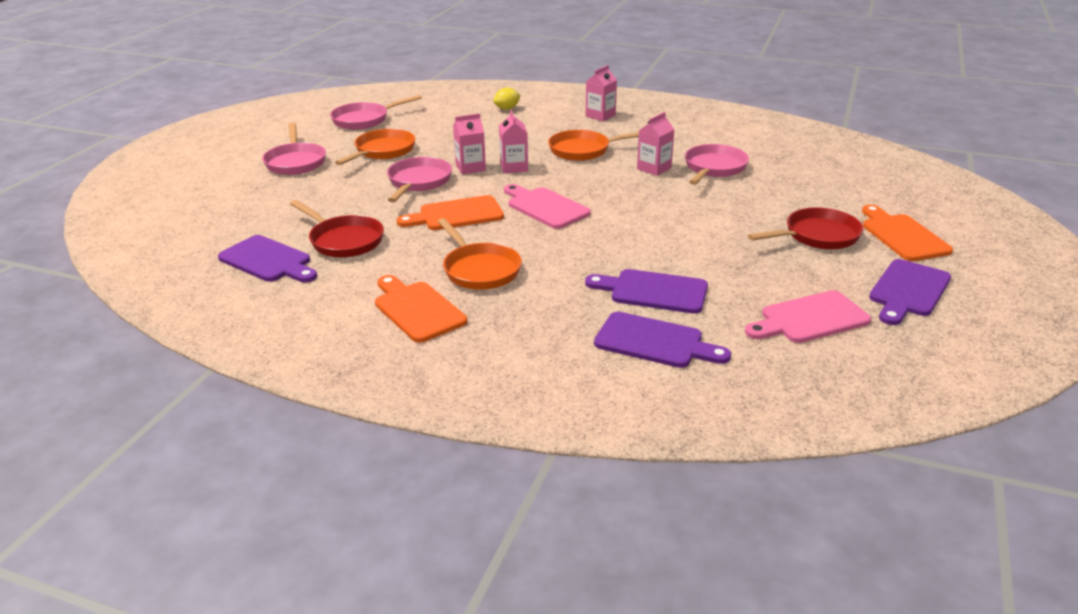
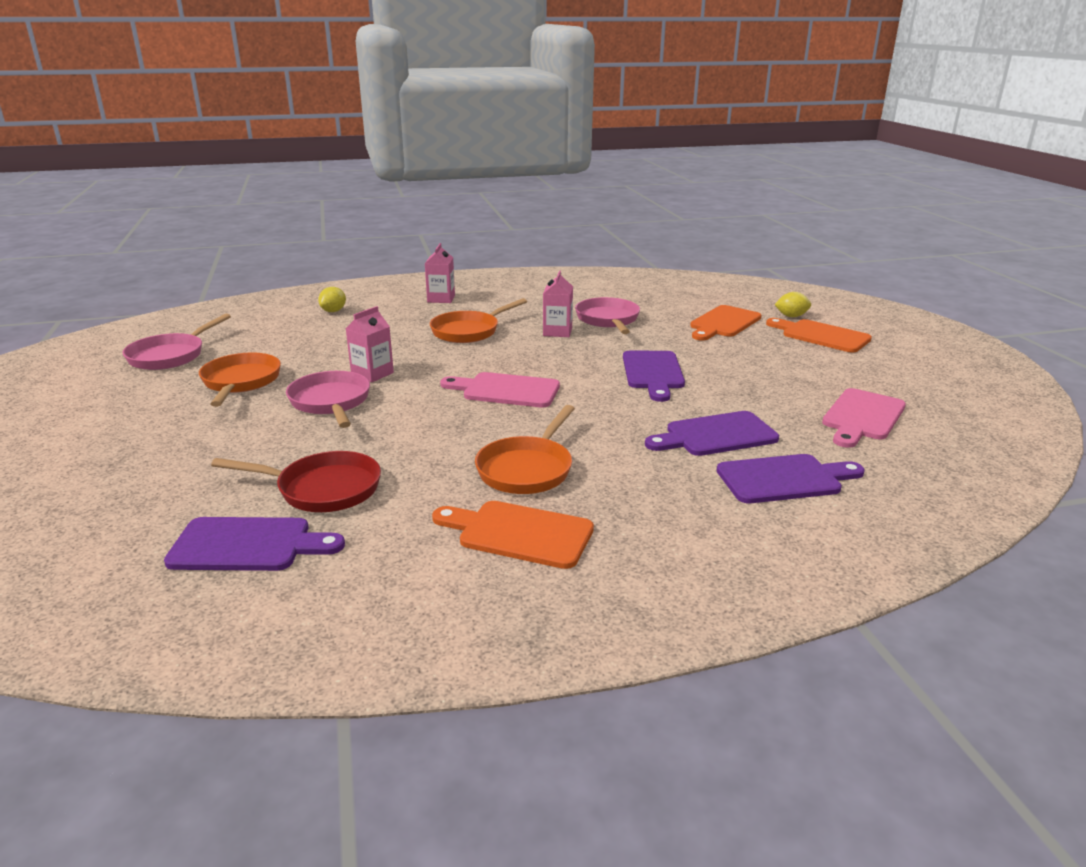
camera: 35 degrees left, 5 degrees down
(295, 162) = (133, 421): pink pan -> none
(456, 215) = (422, 423): orange cutting board -> orange cutting board (723, 323)
(479, 270) = (527, 469): orange pan -> orange pan turned 90 degrees clockwise
(514, 167) = (420, 362): pink carton -> none
(817, 236) = (766, 352): red pan -> none
(903, 209) = (791, 316): none -> yellow lemon
(908, 291) = (888, 374): purple cutting board -> purple cutting board (653, 373)

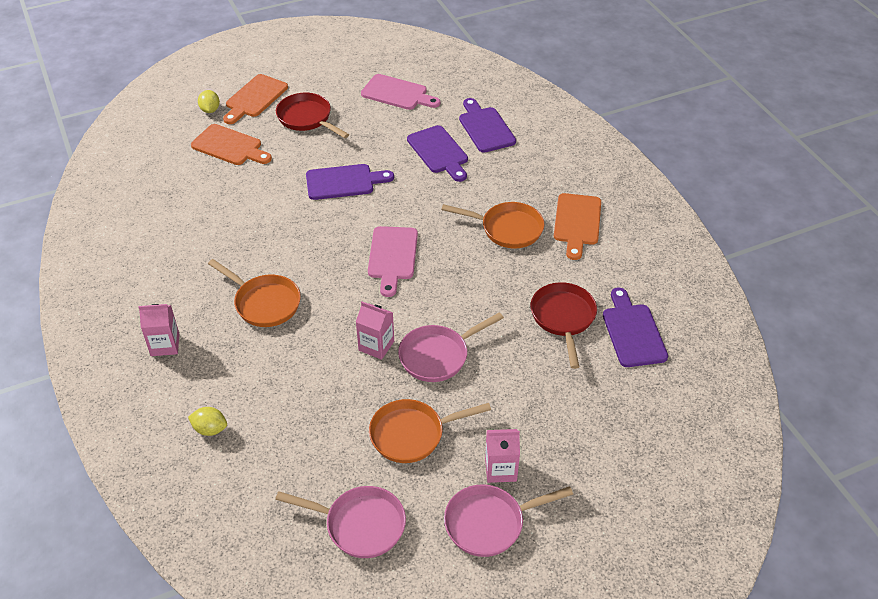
camera: 100 degrees left, 20 degrees up
(557, 332) = (260, 243): pink carton -> pink carton (500, 469)
(608, 320) = (226, 214): pink pan -> pink pan (489, 523)
(784, 359) = (307, 118): none -> red pan

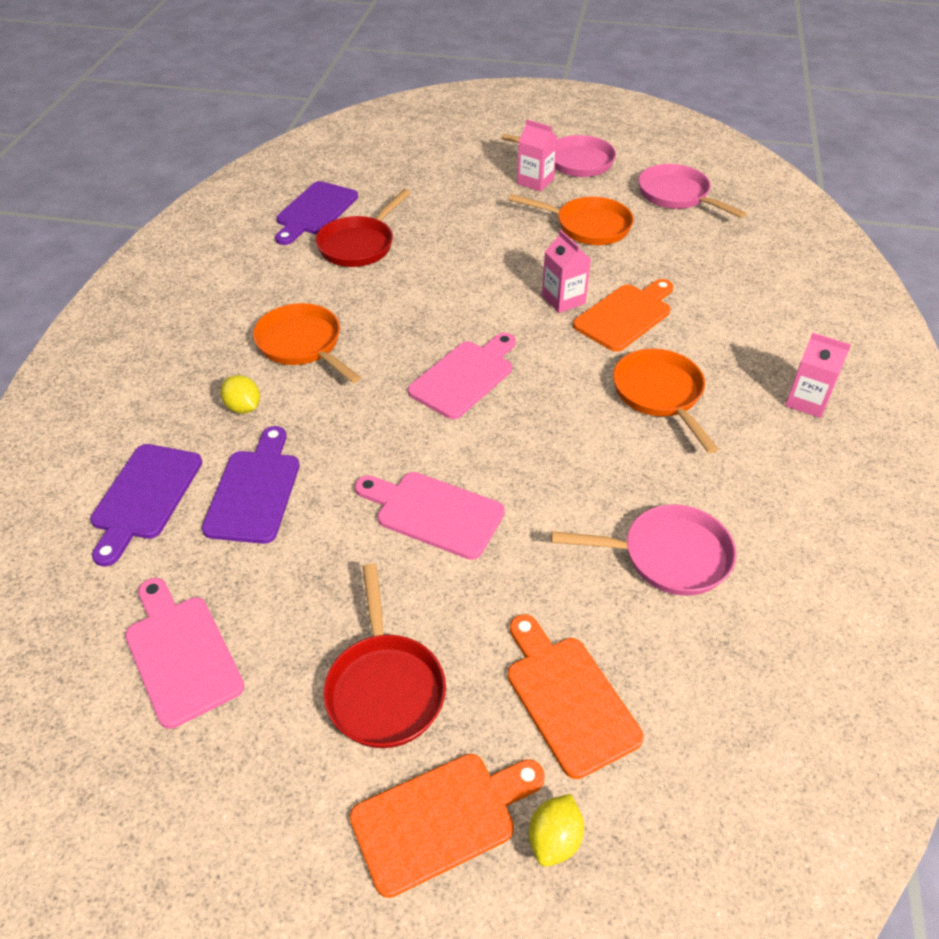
camera: 145 degrees left, 0 degrees up
(210, 429) = (782, 303): yellow lemon -> yellow lemon (243, 407)
(344, 182) = (433, 513): purple cutting board -> pink cutting board
(438, 356) = (510, 267): pink pan -> pink pan (668, 556)
(577, 222) = (222, 315): orange cutting board -> orange cutting board (625, 315)

